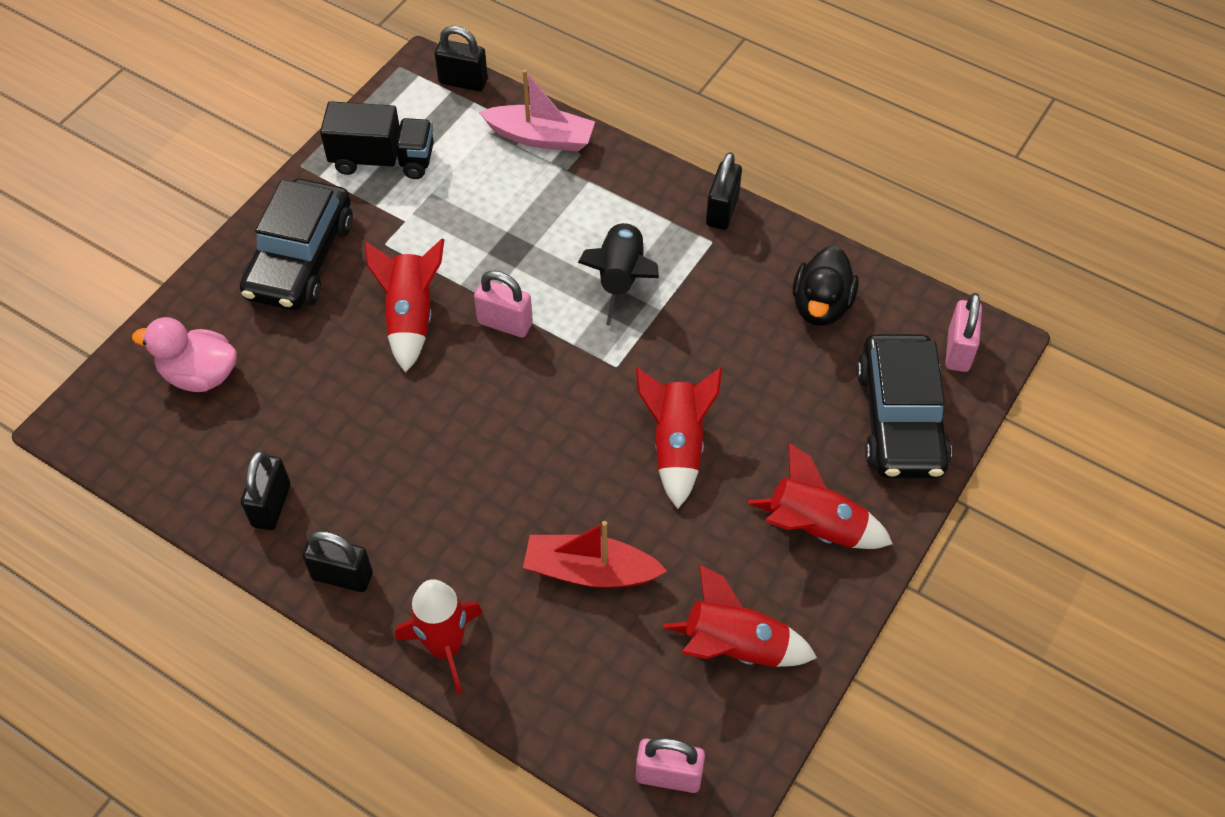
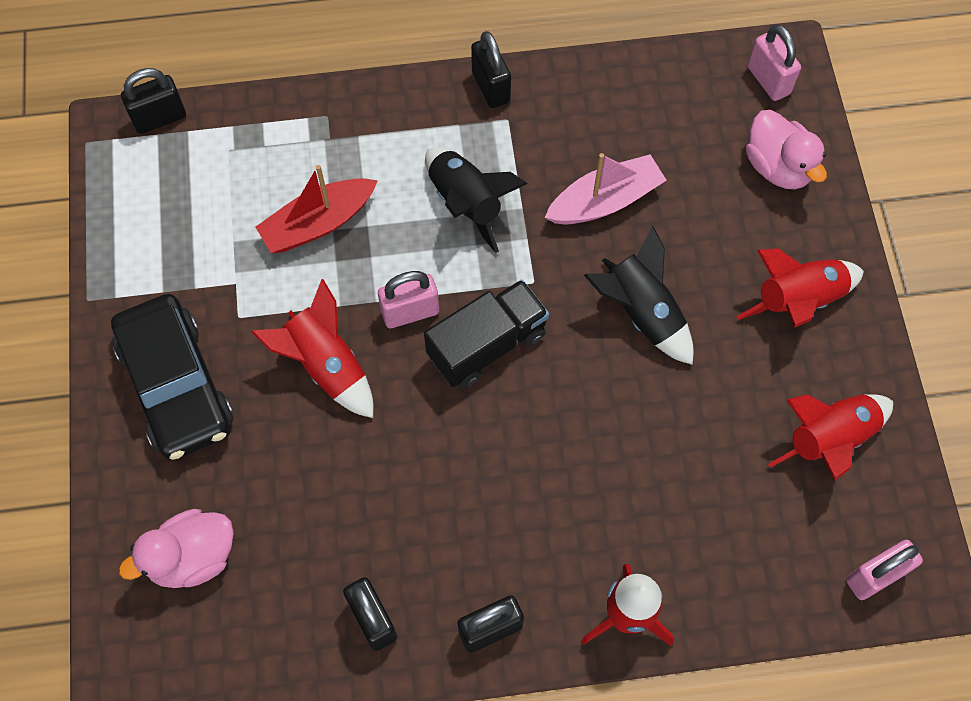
camera: 40 degrees left, 10 degrees up
(383, 160) = (159, 241): black truck -> black truck (487, 345)
(541, 137) = (279, 124): pink boat -> pink boat (605, 201)
(590, 571) = (673, 466): red boat -> red boat (318, 223)
(677, 446) = (641, 313): red rocket -> black rocket
(821, 306) = (639, 115): black duck -> none
(900, 419) = (778, 167): black car -> pink duck

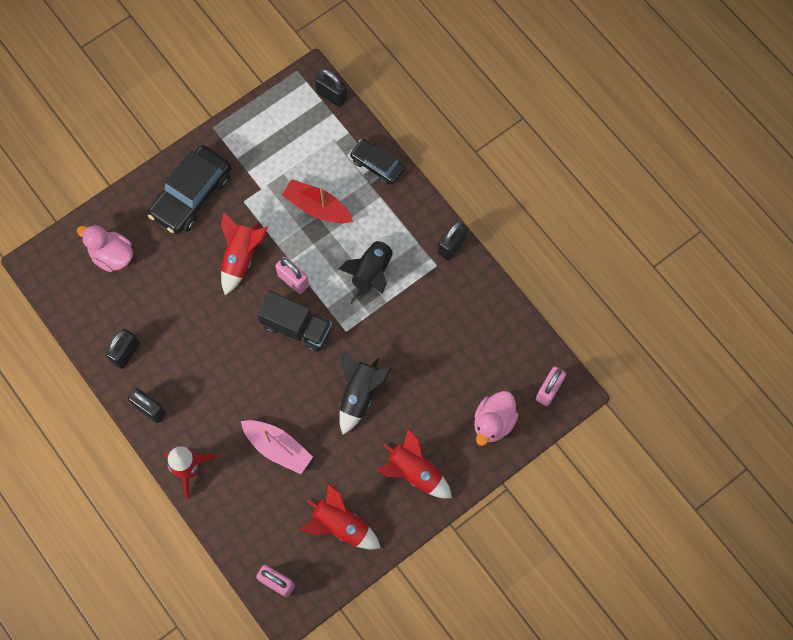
camera: 60 degrees right, 5 degrees up
(308, 115) = (377, 165): none -> black car
(605, 201) = (416, 342): pink boat -> pink boat (278, 448)

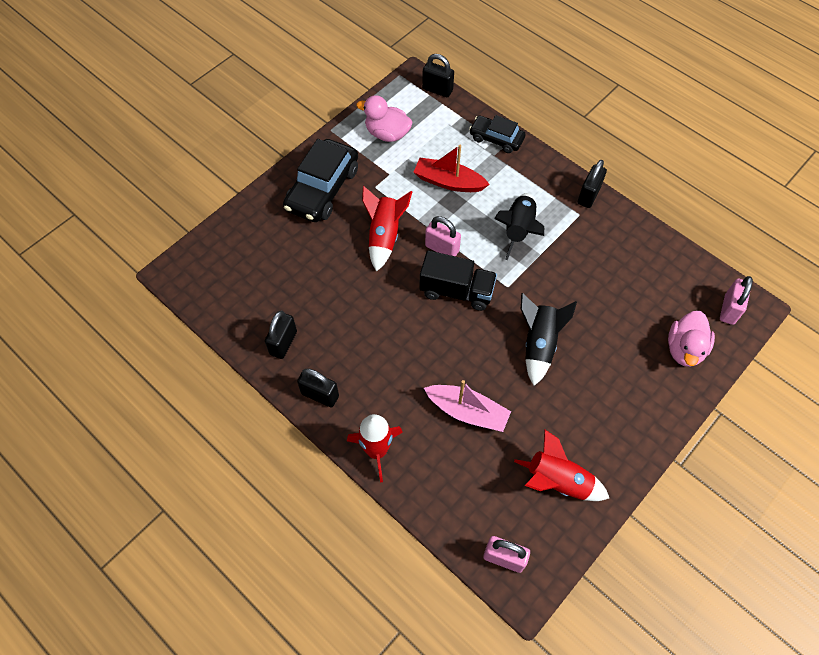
camera: 10 degrees left, 10 degrees down
(112, 255) = (252, 254): pink duck -> pink duck (387, 134)
(414, 472) = (619, 412): red rocket -> none

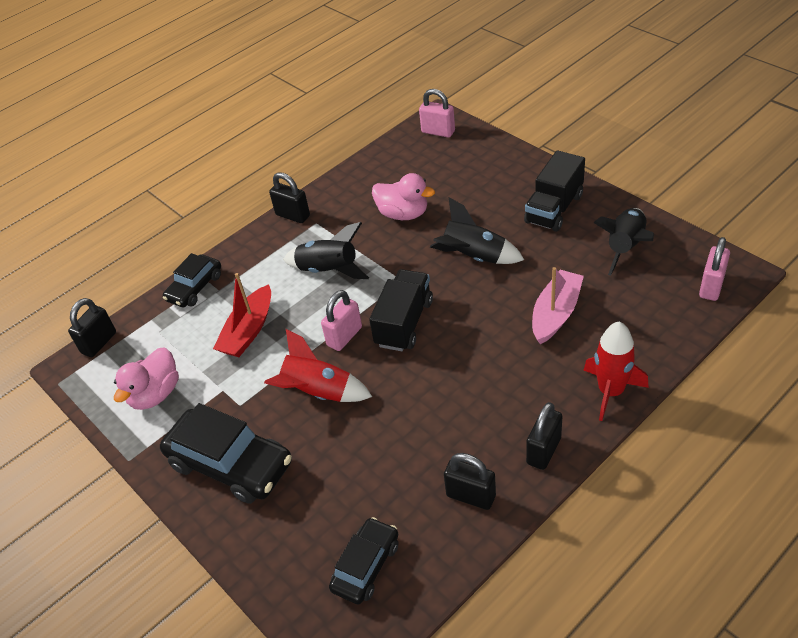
camera: 80 degrees left, 15 degrees down
(234, 279) = (366, 566): none -> black car
(557, 481) = (625, 247): red rocket -> black rocket
(612, 418) = (554, 209): none -> black truck
(684, 349) = (479, 160): pink duck -> pink duck (403, 214)

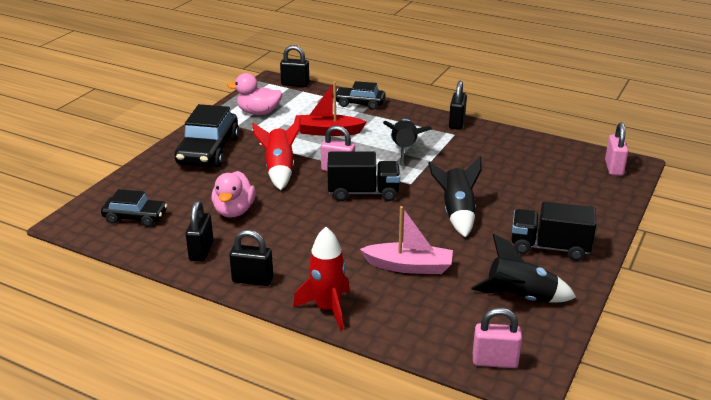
camera: 65 degrees right, 15 degrees down
(403, 214) = (490, 170): pink duck -> pink duck (234, 211)

